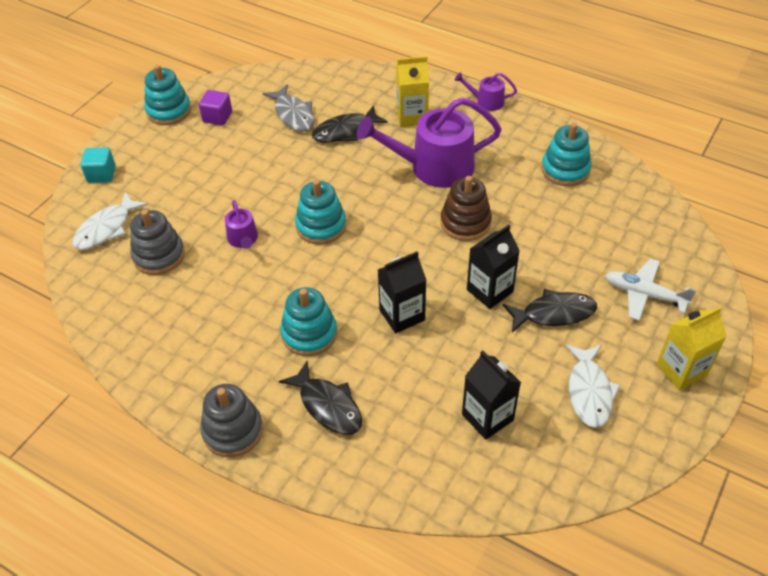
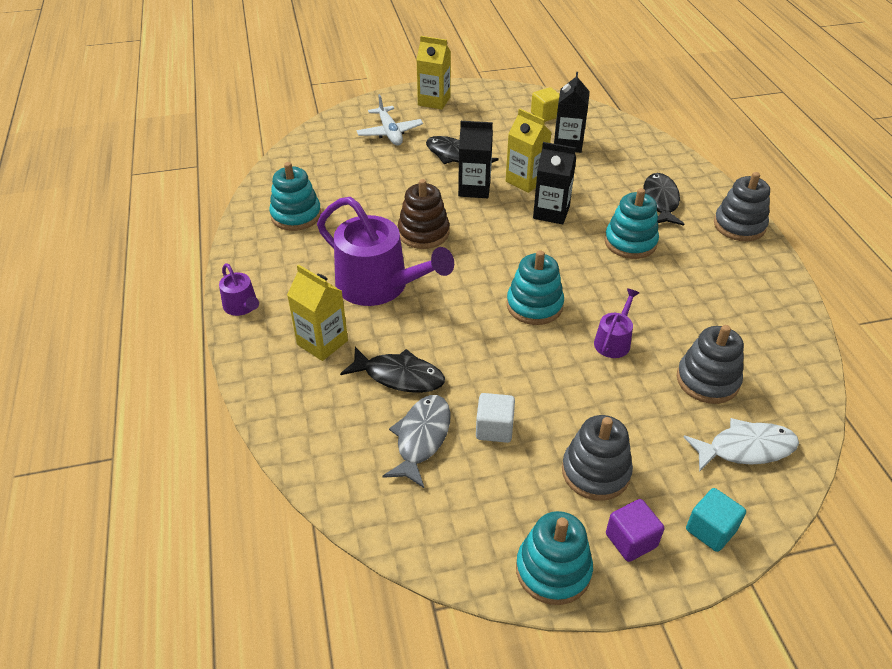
camera: 135 degrees left, 5 degrees down
(185, 160) = (595, 472): none -> grey stacking toy
(217, 117) = (504, 506): purple cube -> purple cube (631, 540)
(261, 143) = (494, 428): none -> white cube
(463, 334) = (525, 181): none -> yellow carton
(561, 446) = (545, 115): none -> yellow cube
(589, 392) = (496, 121): white fish -> none

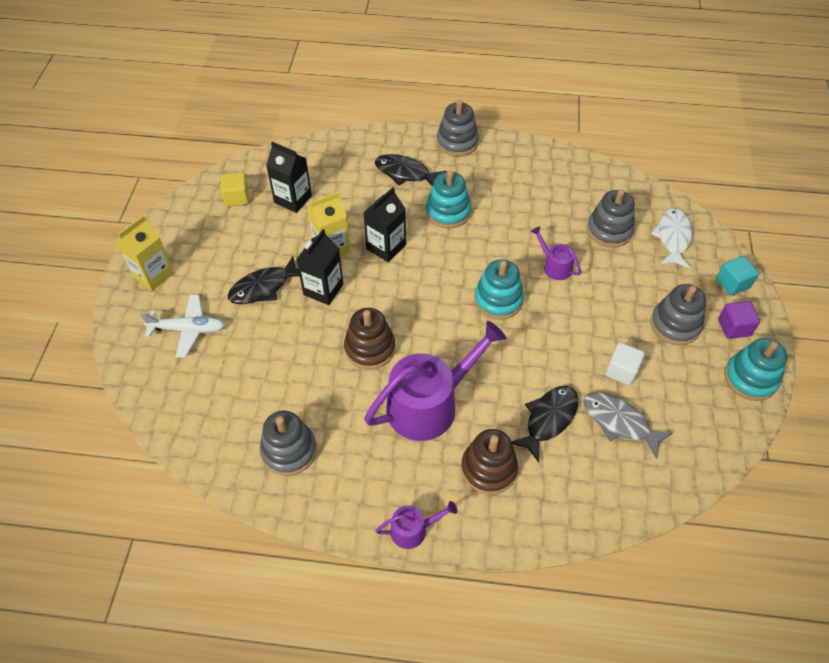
camera: 70 degrees left, 10 degrees up
(296, 215) = (289, 450): turquoise stacking toy -> grey stacking toy
(322, 342) = (488, 469): yellow carton -> brown stacking toy

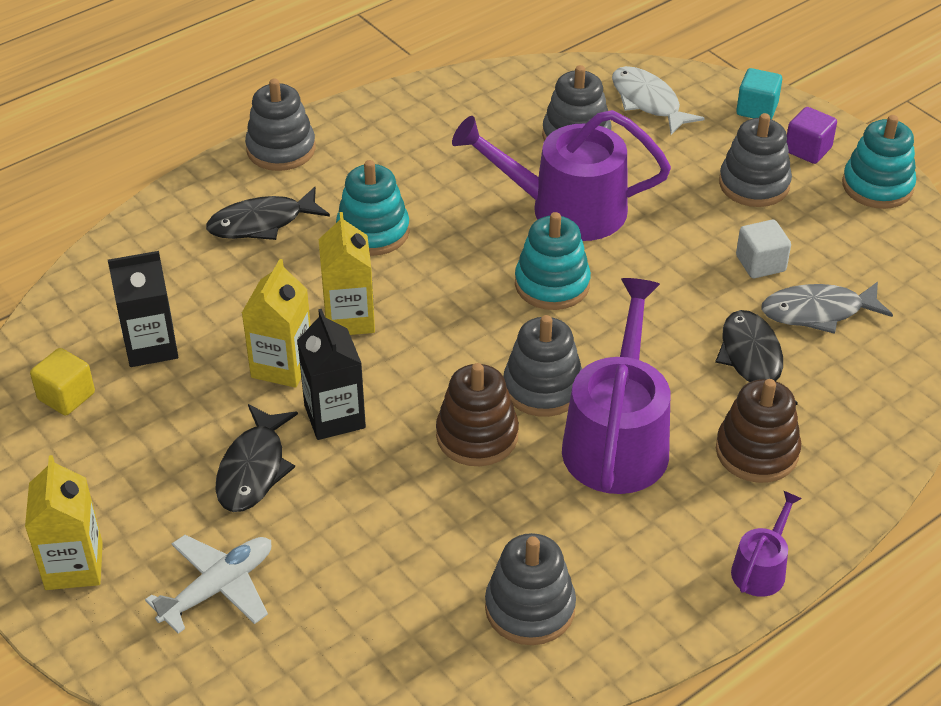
camera: 45 degrees left, 10 degrees down
(386, 247) = (349, 318): black carton -> yellow carton
(428, 349) = (543, 388): none -> grey stacking toy
(554, 266) = (566, 209): purple watering can -> purple watering can, size x2.13

